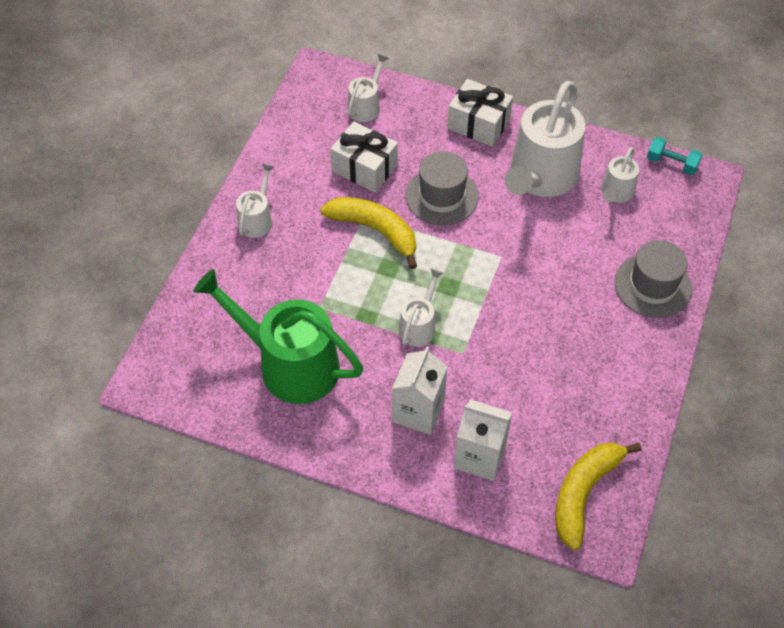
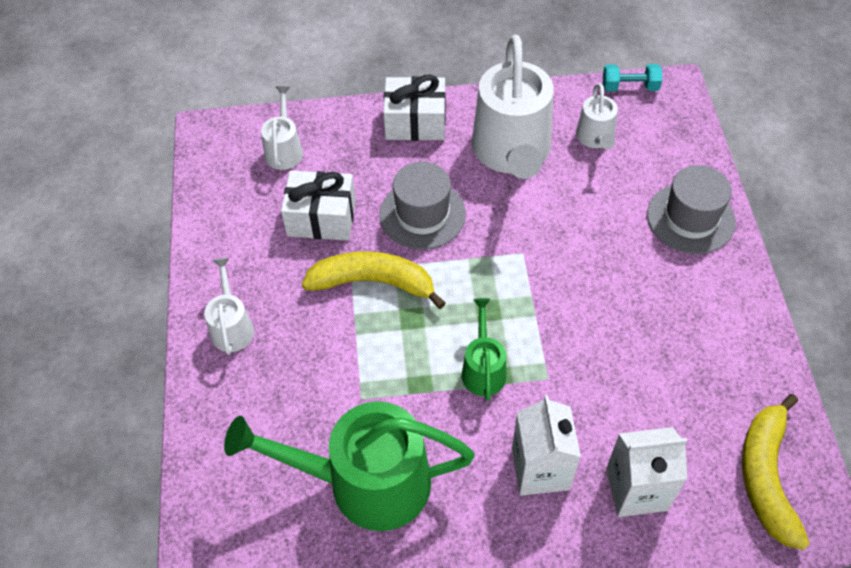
camera: 25 degrees left, 0 degrees up
(419, 326) = (483, 369): white watering can -> green watering can

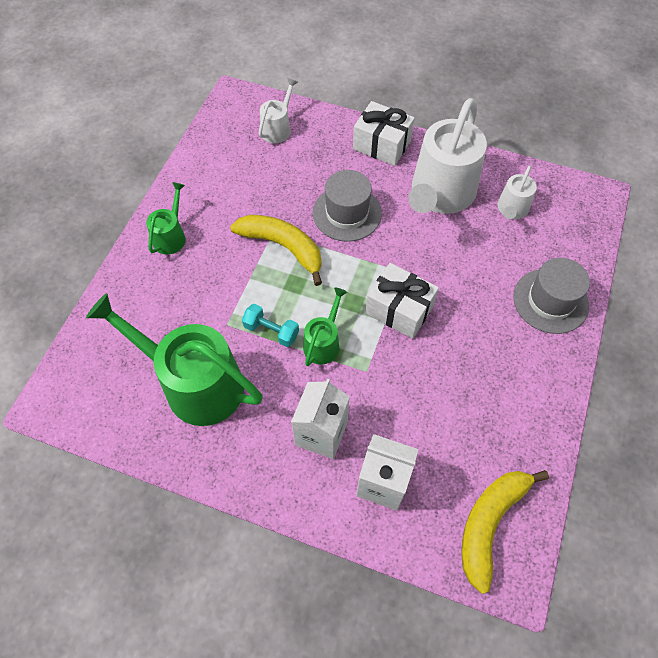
camera: 25 degrees right, 5 degrees up
(232, 327) = (171, 236): white watering can -> green watering can
(321, 218) = (274, 187): white gift -> white gift (399, 309)
(629, 87) = (563, 181): turquoise dumbbell -> turquoise dumbbell (271, 331)

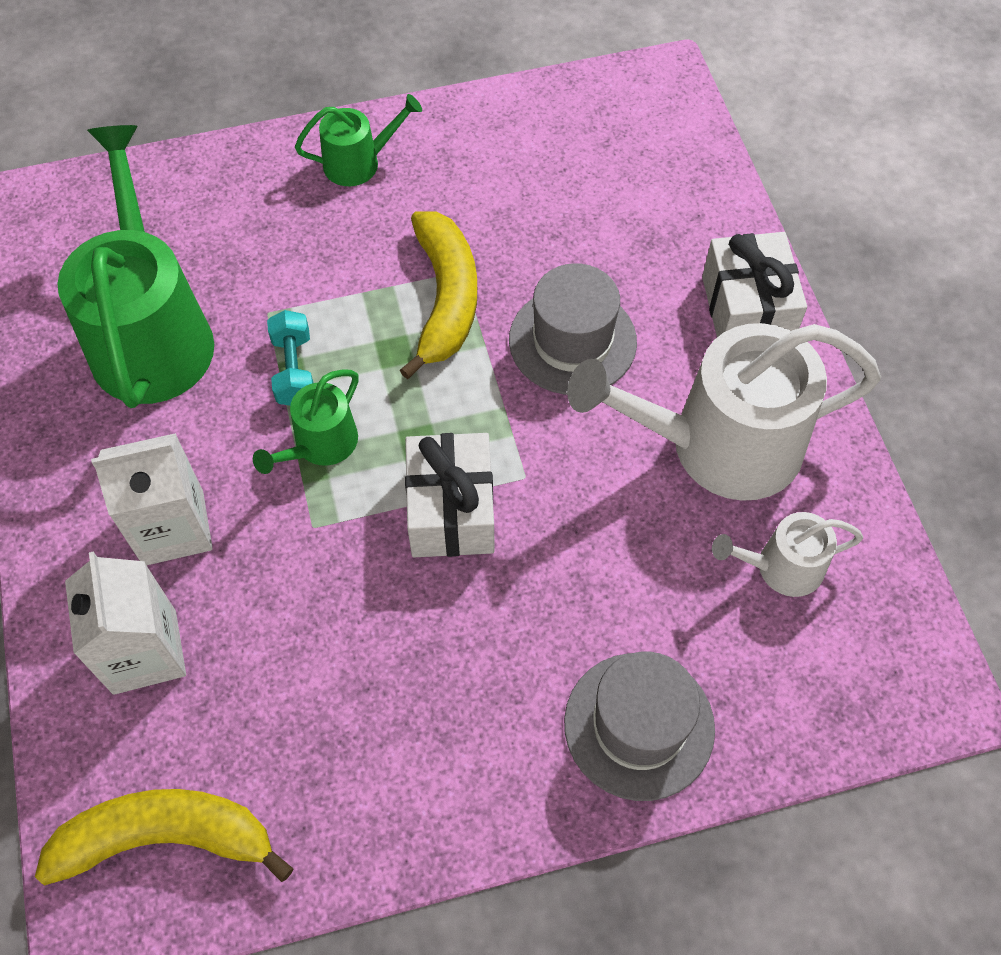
camera: 55 degrees right, 0 degrees up
(277, 129) = (653, 163): white watering can -> none
(323, 343) = (320, 445): green watering can -> green watering can turned 135 degrees clockwise

